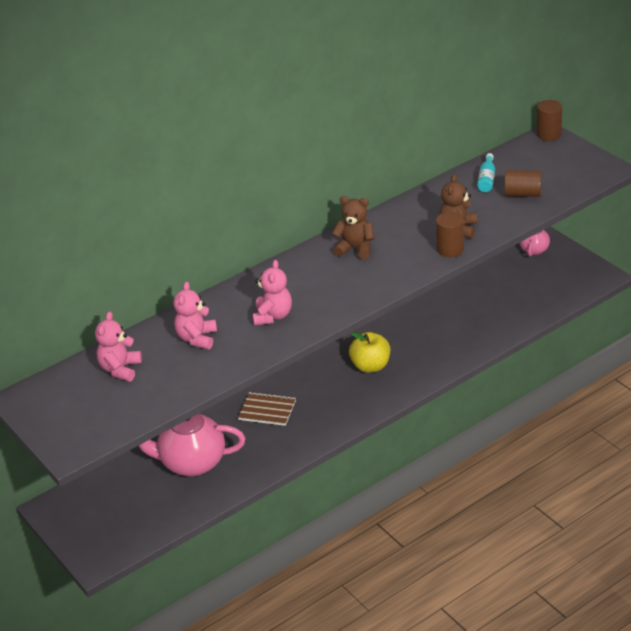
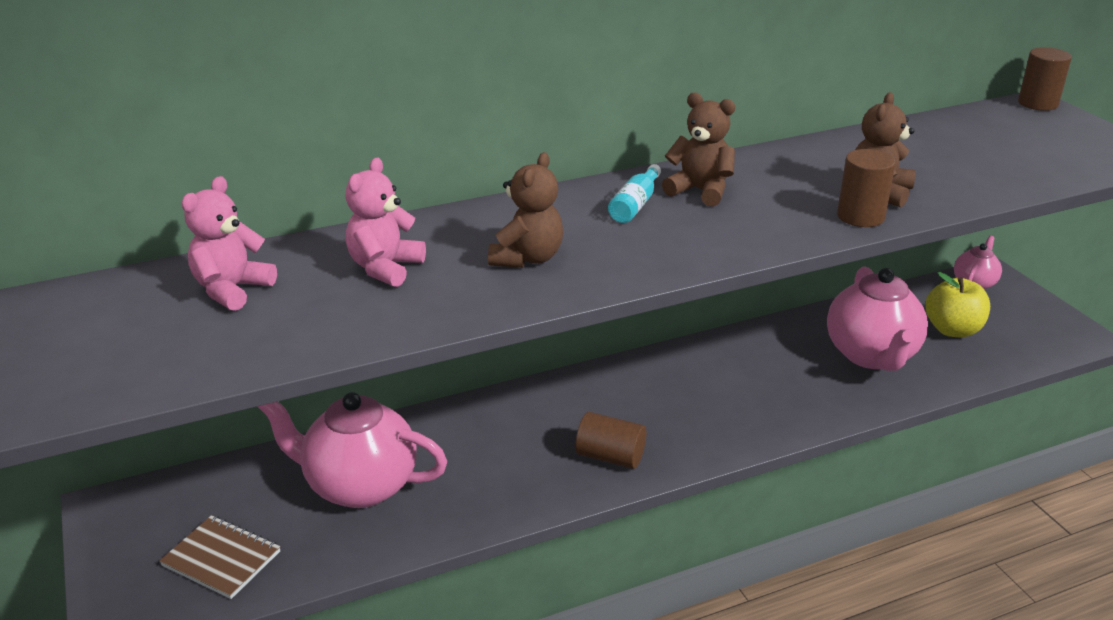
camera: 10 degrees right, 5 degrees down
(267, 410) = (511, 428): brown notebook -> brown notebook (221, 559)
(273, 316) = (527, 258): pink teddy bear -> brown teddy bear
(371, 366) = (692, 395): yellow apple -> yellow apple (952, 330)
(475, 316) = (871, 355): none -> pink teapot
(487, 179) = (934, 139): turquoise bottle -> turquoise bottle (635, 205)
(522, 194) = (993, 164): brown cylinder -> brown cylinder (610, 456)

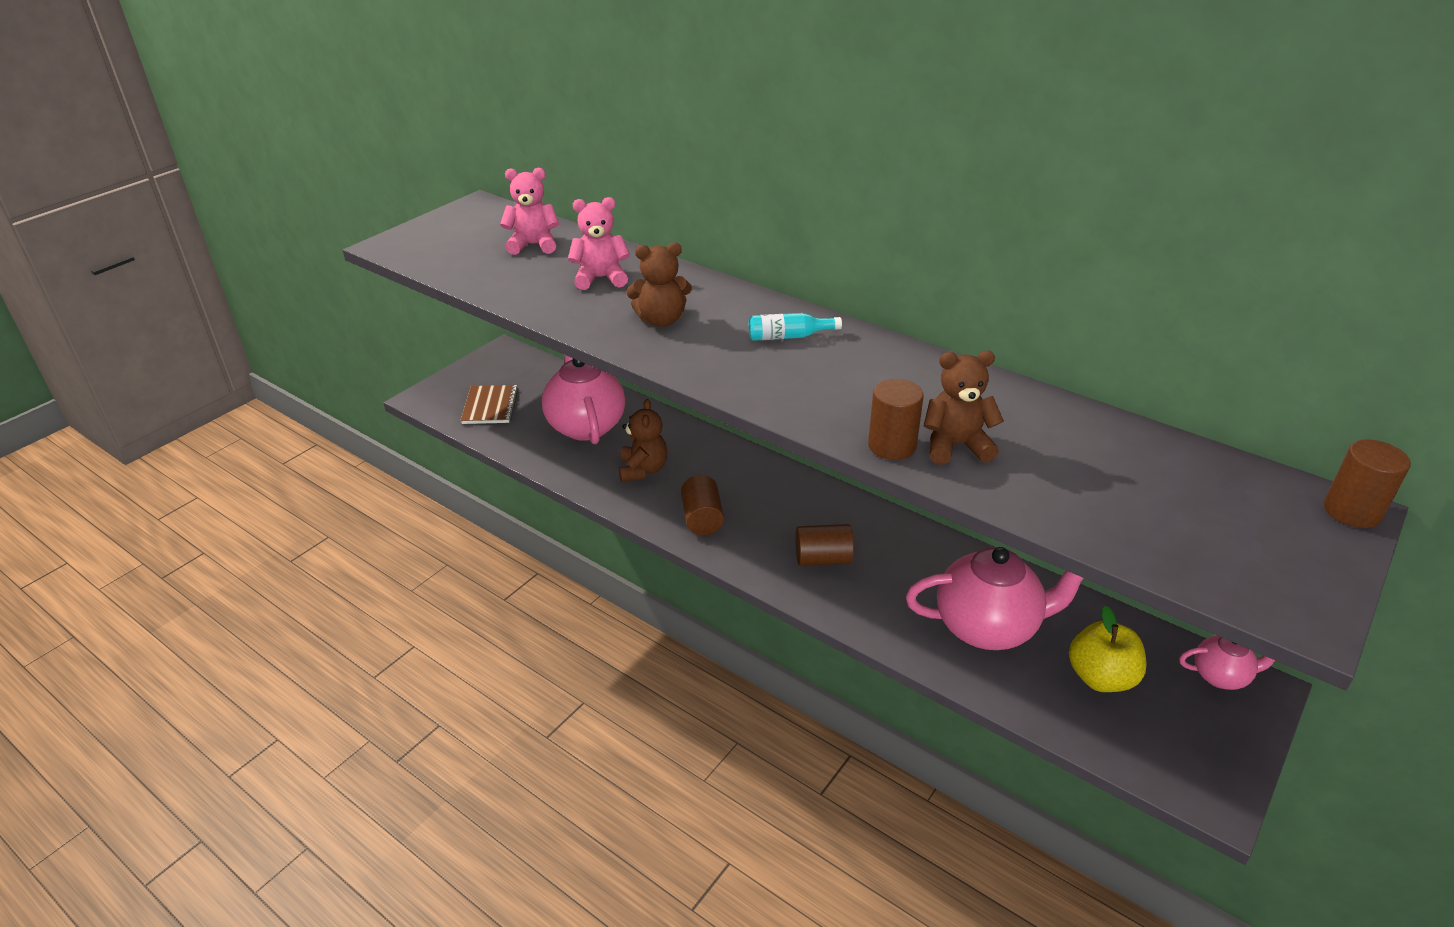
camera: 60 degrees right, 5 degrees up
(700, 191) = (847, 357): brown teddy bear -> brown teddy bear (643, 470)
(729, 404) = (823, 559): none -> brown cylinder
(871, 355) = (988, 627): pink teapot -> pink teapot turned 150 degrees counterclockwise

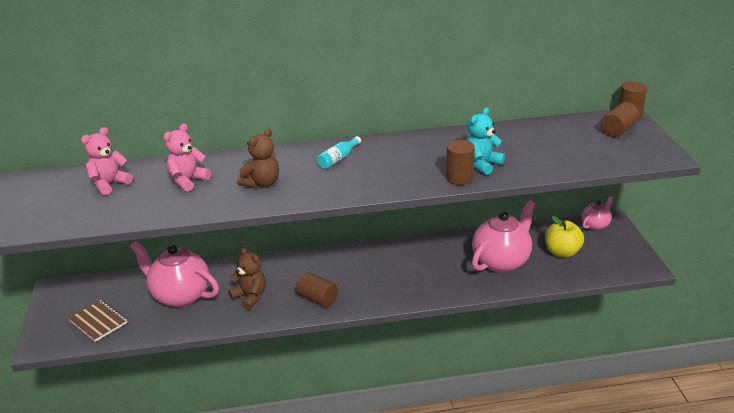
camera: 45 degrees left, 5 degrees down
(823, 559) = (399, 279): brown cylinder -> brown cylinder (618, 130)
(956, 446) = (482, 165): brown teddy bear -> turquoise teddy bear

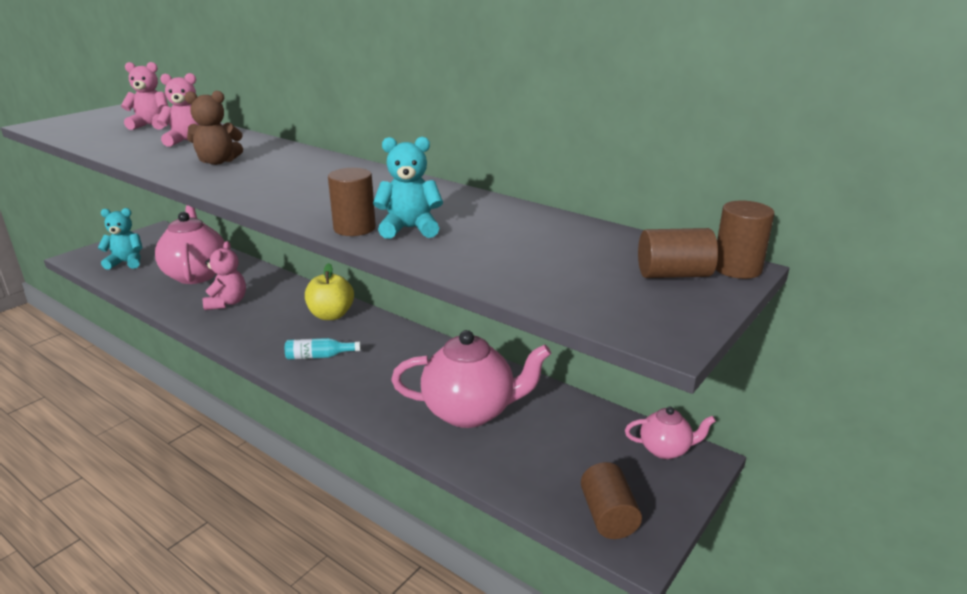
camera: 45 degrees right, 5 degrees down
(98, 322) = (126, 262): brown notebook -> turquoise teddy bear
(250, 297) = (227, 303): brown teddy bear -> pink teddy bear
(317, 299) = (259, 334): brown cylinder -> brown cylinder (608, 516)
(338, 159) = (314, 170): turquoise bottle -> turquoise bottle (319, 356)
(562, 252) = (557, 449): yellow apple -> yellow apple (331, 315)

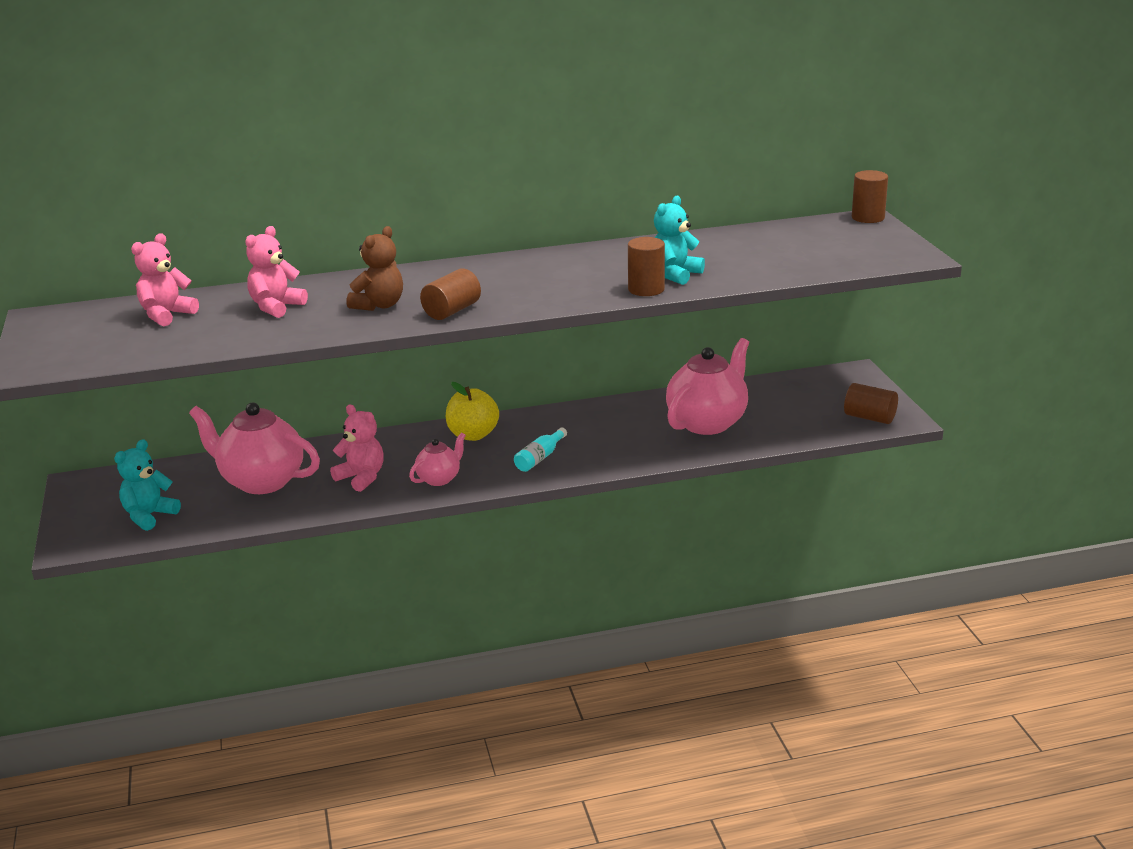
camera: 50 degrees left, 0 degrees up
(665, 449) = (834, 377): pink teapot -> pink teapot (439, 479)
(673, 274) = (853, 233): brown cylinder -> brown cylinder (452, 311)

